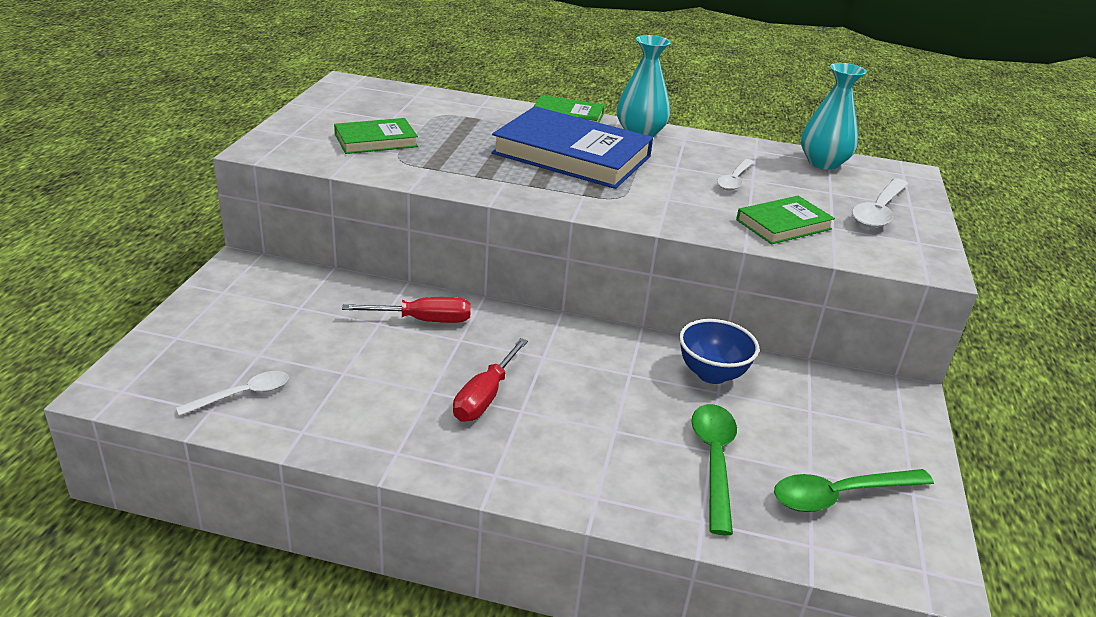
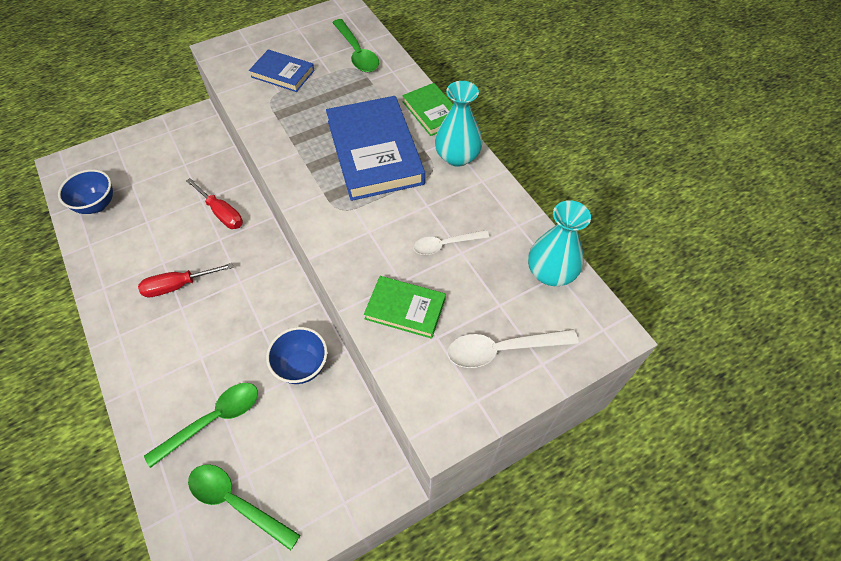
camera: 50 degrees right, 25 degrees up
(243, 395) = (97, 205): white spoon -> blue bowl
(376, 140) = (282, 73): green book -> blue book
(423, 105) = (357, 53): none -> green spoon

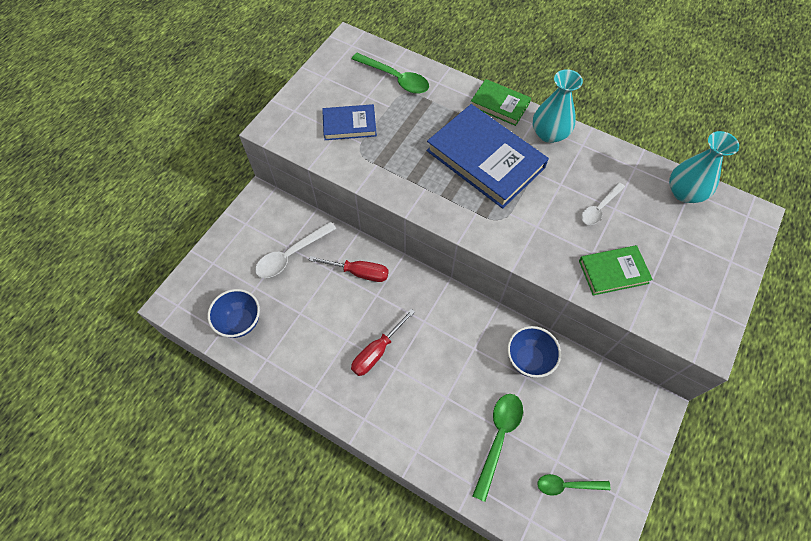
camera: 30 degrees left, 5 degrees up
(236, 502) = (567, 485): green spoon -> green spoon, size x0.66
(502, 350) = (699, 266): white spoon -> white spoon (291, 255)

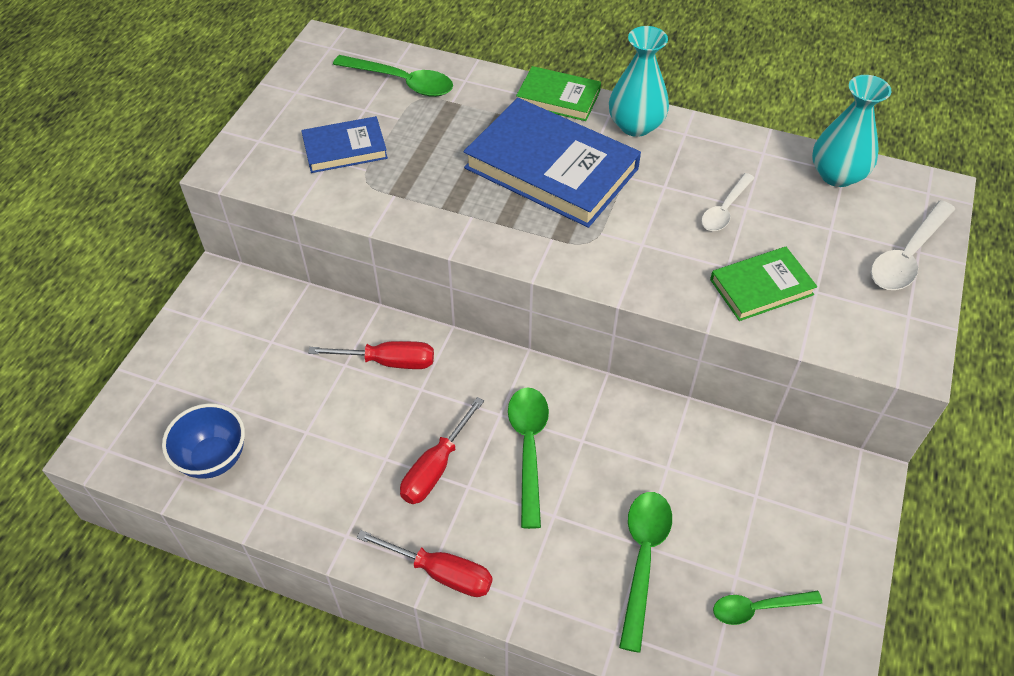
camera: 10 degrees left, 10 degrees down
(291, 255) = (278, 353): white spoon -> white spoon (907, 256)
(368, 424) = (440, 572): none -> red screwdriver
(438, 348) = (528, 448): none -> green spoon
(528, 359) = (666, 443): blue bowl -> none

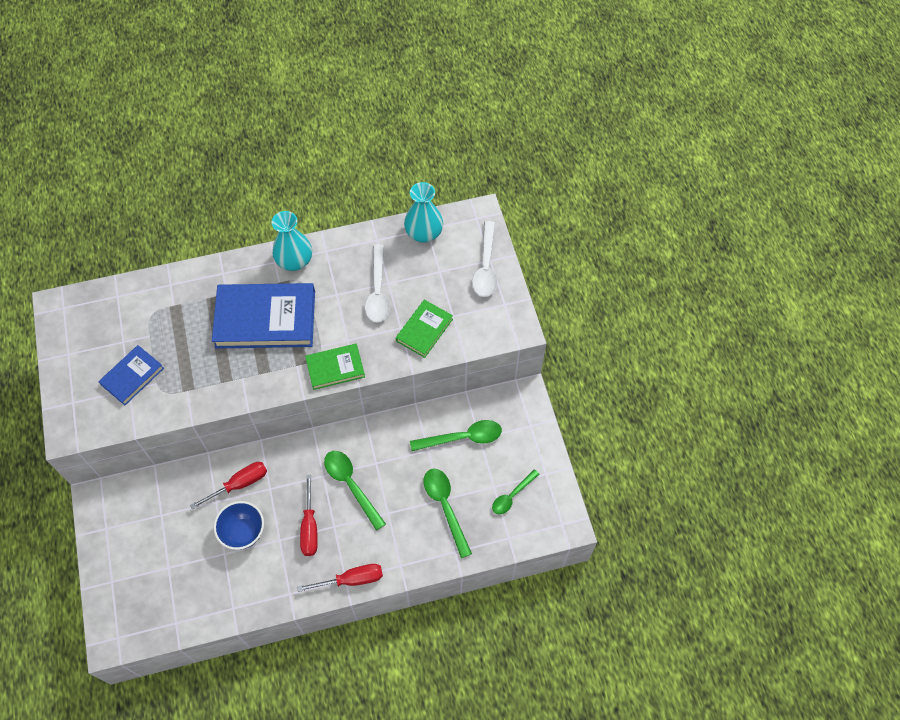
camera: 35 degrees left, 10 degrees up
(213, 458) = (183, 602): blue bowl -> blue bowl (243, 532)
(402, 82) = (132, 308): green spoon -> green spoon (463, 438)
(558, 97) = (236, 266): green book -> green book (335, 368)
(724, 210) = (378, 291): white spoon -> white spoon, size x1.53

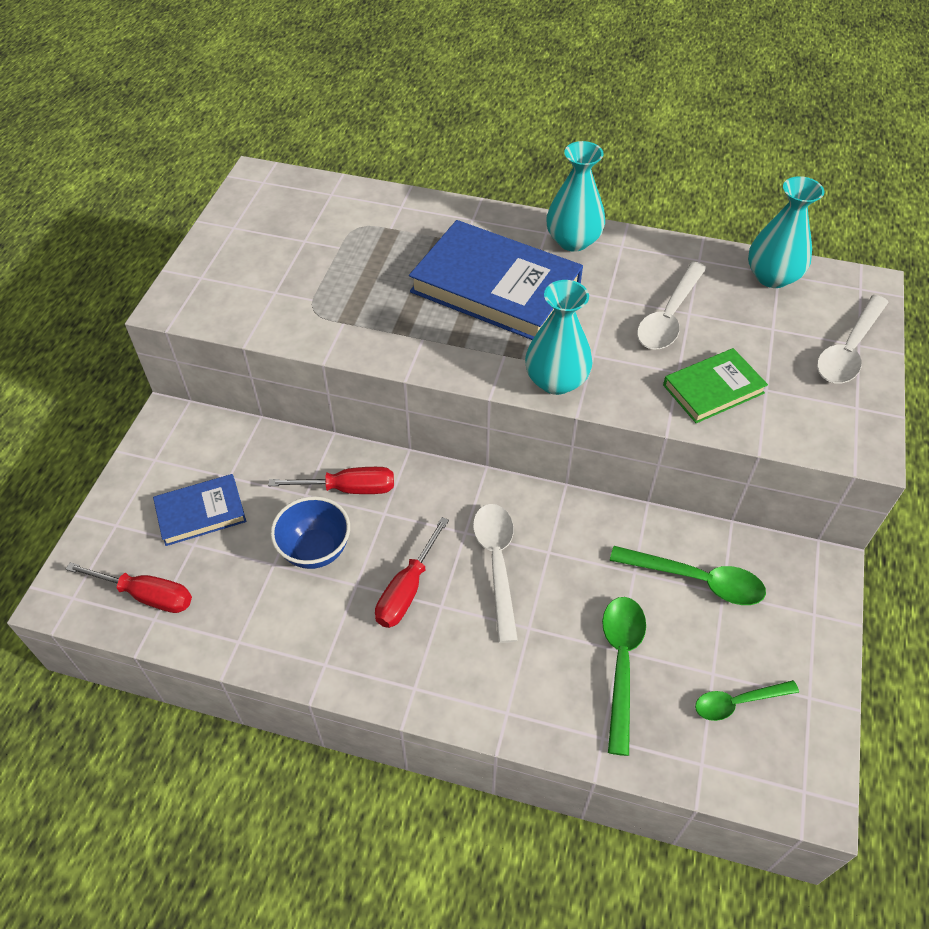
camera: 30 degrees right, 10 degrees down
(132, 376) = (289, 280): blue book -> blue book (201, 512)
(335, 368) = (556, 381): green book -> turquoise vase
(351, 485) = (497, 563): green spoon -> white spoon
(351, 580) = (423, 693): red screwdriver -> red screwdriver (146, 595)

